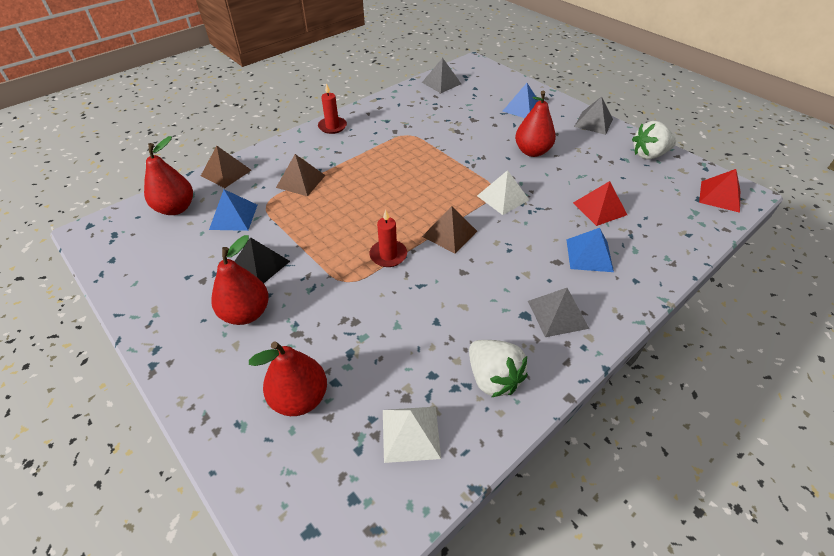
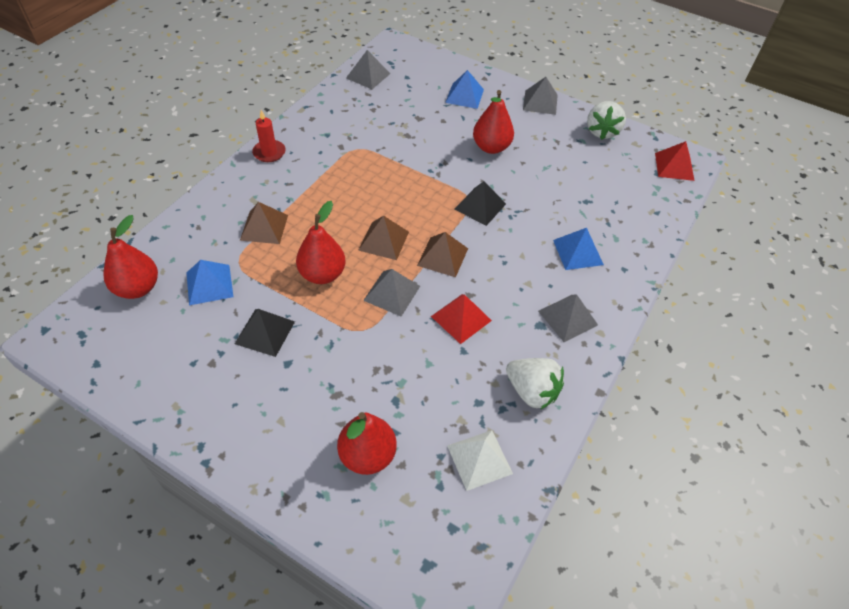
camera: 20 degrees left, 5 degrees up
(226, 173) = (173, 233): brown pyramid -> brown pyramid (383, 241)
(246, 313) = (276, 387): red pear -> red pear (322, 274)
(388, 255) = (392, 293): red candle -> grey pyramid
(503, 197) = (480, 206): white pyramid -> black pyramid
(599, 208) = (573, 200): red pyramid -> red pyramid (461, 318)
(649, 155) = (601, 131): white strawberry -> white strawberry turned 45 degrees counterclockwise

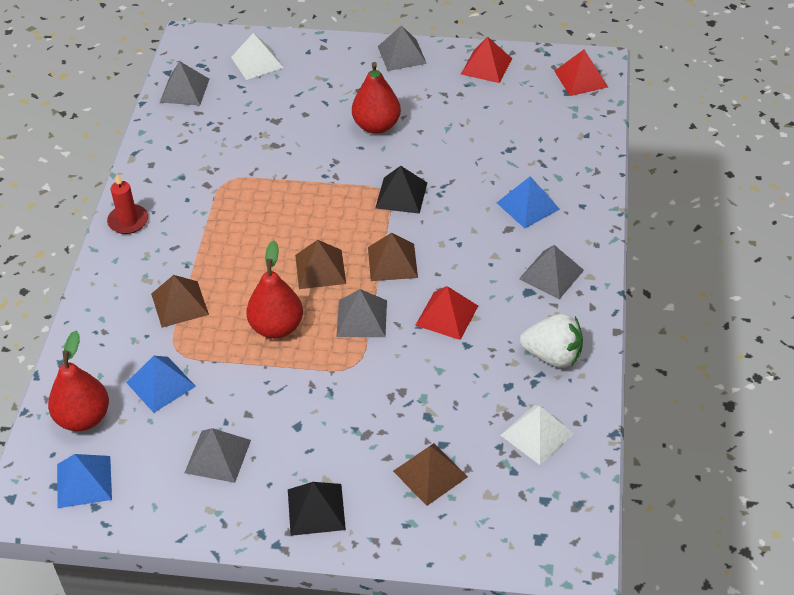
camera: 20 degrees left, 5 degrees down
(211, 362) = (217, 456): none -> grey pyramid
(265, 332) = (254, 406): black pyramid -> black pyramid (316, 509)
(367, 455) = (430, 474): red pear -> brown pyramid
(430, 73) = (257, 62): none -> white pyramid
(464, 96) = (312, 76): blue pyramid -> blue pyramid (84, 481)
(601, 131) = (486, 66): white strawberry -> red pyramid

